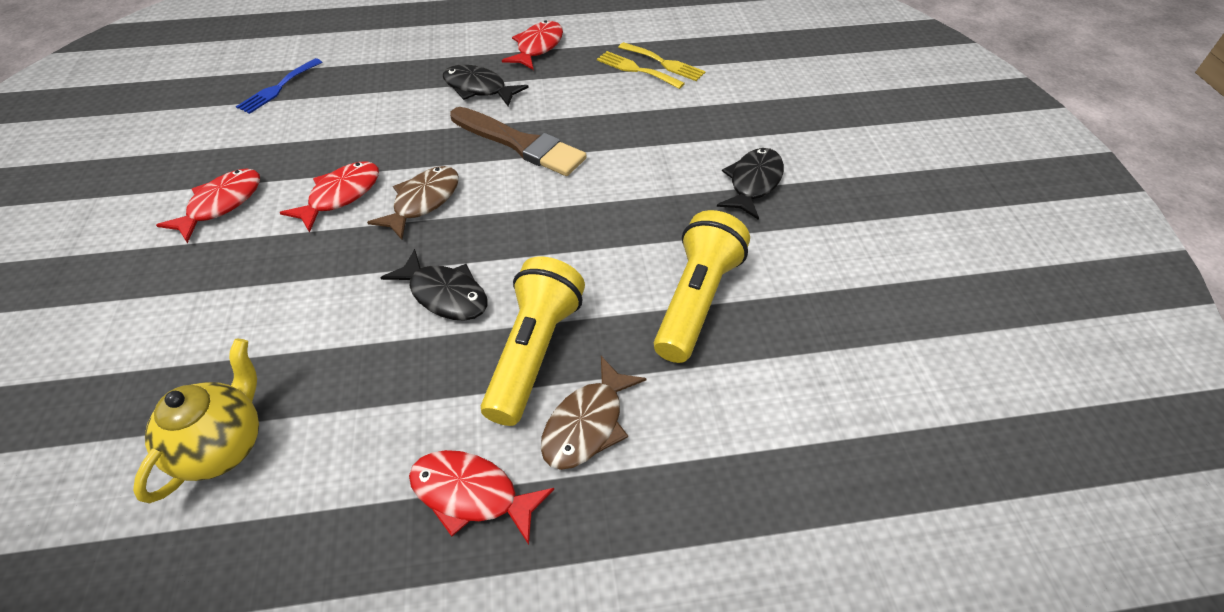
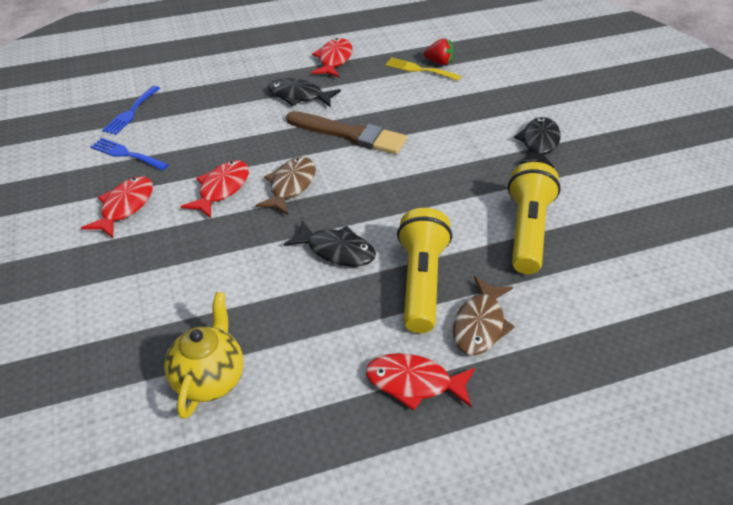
camera: 10 degrees left, 5 degrees down
(251, 139) = (126, 154): none -> blue fork
(664, 63) = (439, 62): yellow fork -> red strawberry

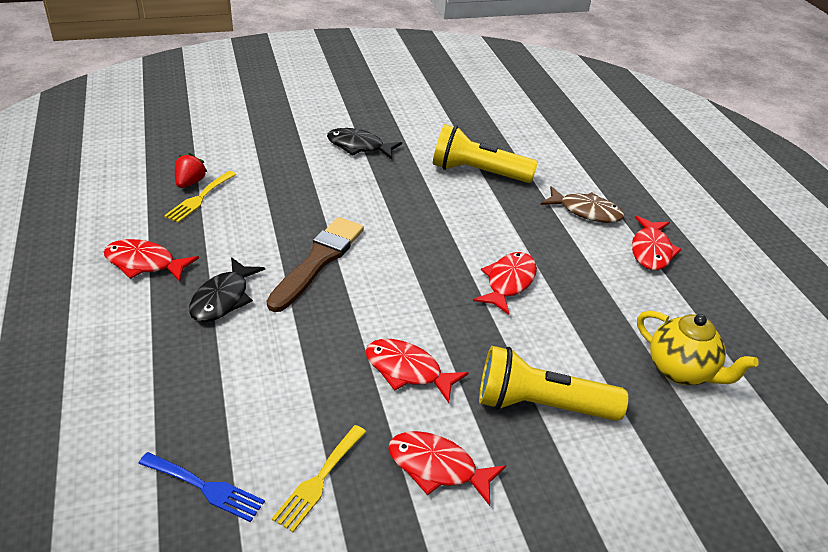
camera: 90 degrees left, 5 degrees down
(126, 154) = (319, 480): blue fork -> yellow fork
(210, 379) = (681, 371): yellow teapot -> yellow teapot turned 150 degrees counterclockwise
(290, 186) = (407, 311): brown fish -> none
(336, 250) = (508, 282): black fish -> red fish
(421, 281) = (543, 235): yellow flashlight -> yellow flashlight (540, 405)

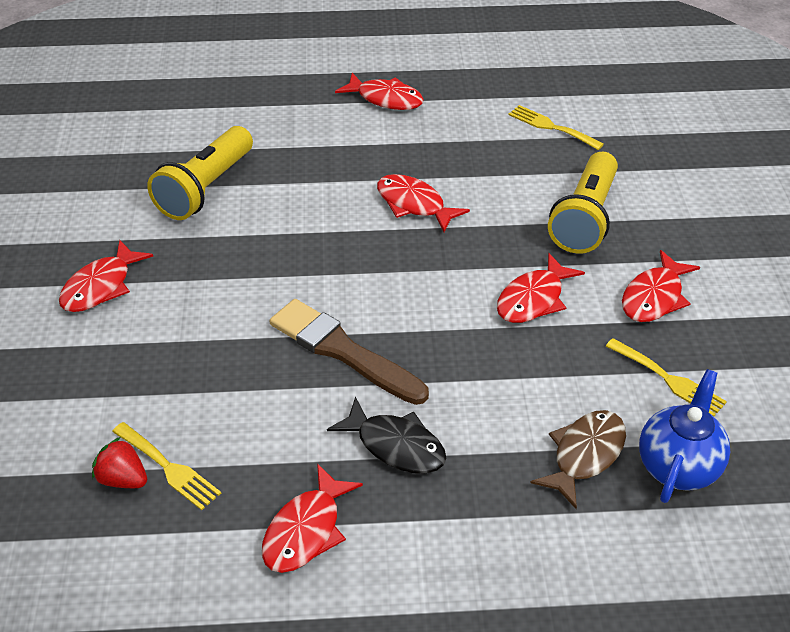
camera: 75 degrees left, 5 degrees up
(206, 488) = (678, 466): blue fork -> blue teapot
(359, 146) = (101, 286): black fish -> red fish
(586, 211) = (309, 124): brown fish -> brown fish (585, 455)
(681, 371) = (551, 127): yellow teapot -> yellow fork

